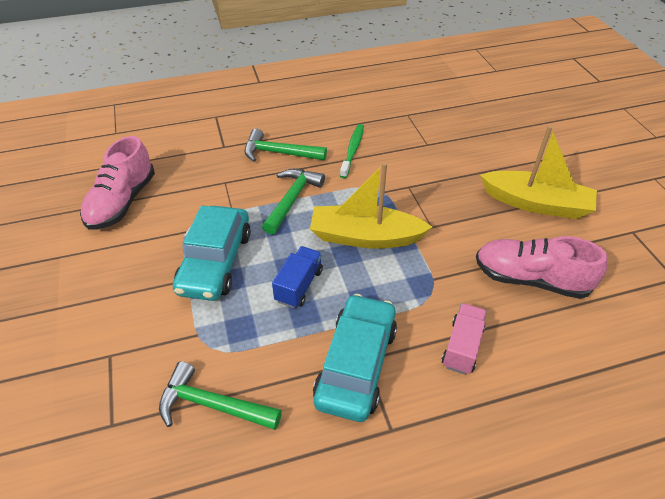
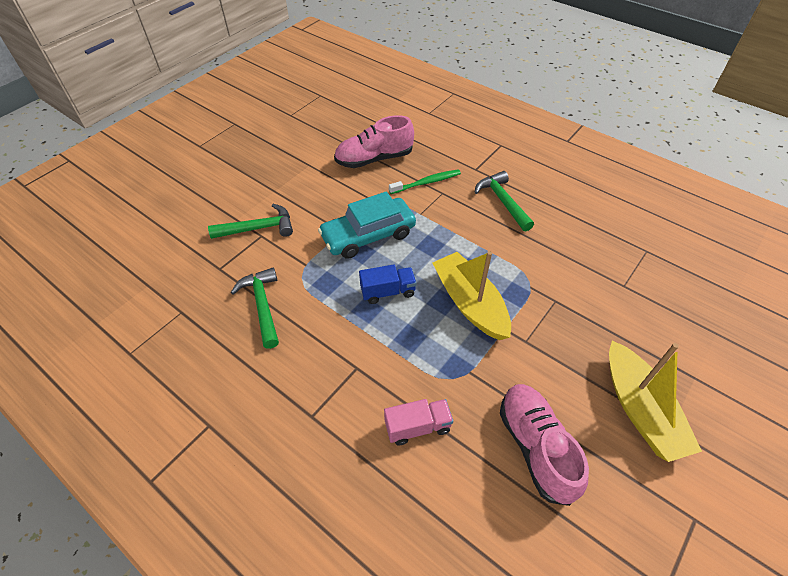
camera: 55 degrees right, 5 degrees up
(292, 199) = (463, 238): green hammer -> green hammer (258, 228)
(352, 150) = (556, 241): green toothbrush -> green toothbrush (426, 182)
(356, 364) = (348, 365): turquoise car -> none

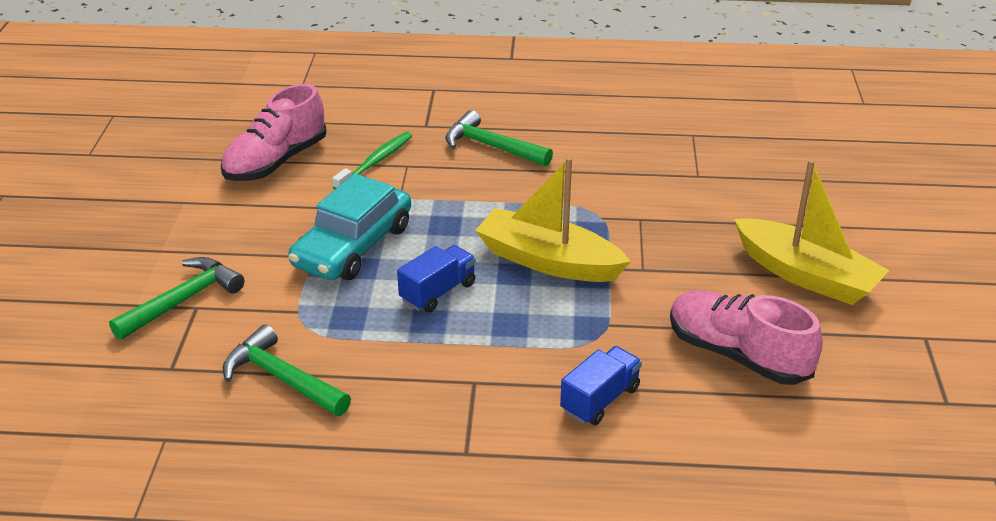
camera: 35 degrees left, 15 degrees down
(417, 427) = (600, 400): pink truck -> blue truck

